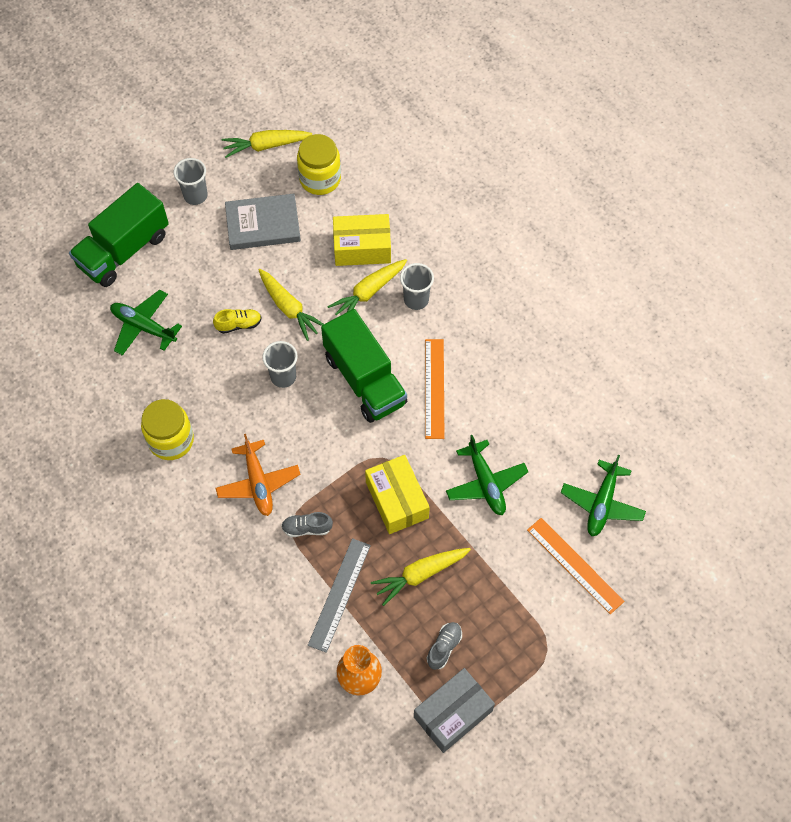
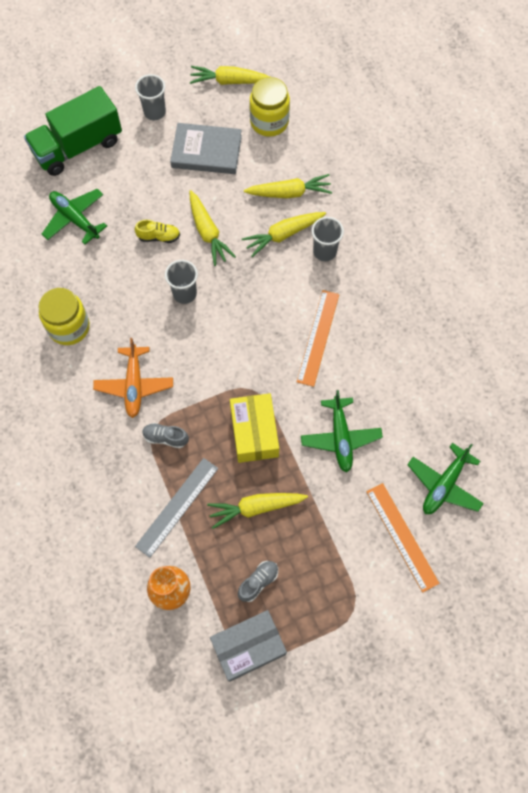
camera: 15 degrees right, 5 degrees up
(362, 248) = (289, 193): yellow box -> yellow carrot
(365, 380) = (257, 314): green truck -> none

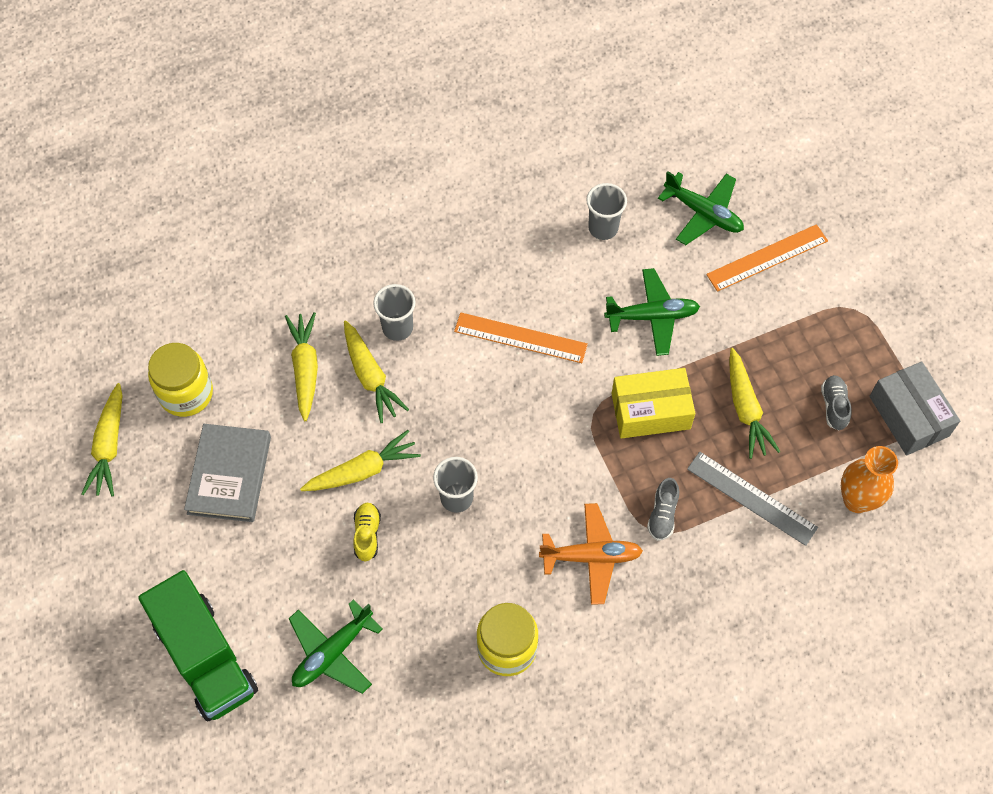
camera: 90 degrees left, 5 degrees down
(154, 112) = (153, 549): grey cup -> grey cup (603, 228)
(258, 582) = (834, 406): grey shoe -> grey shoe turned 45 degrees clockwise

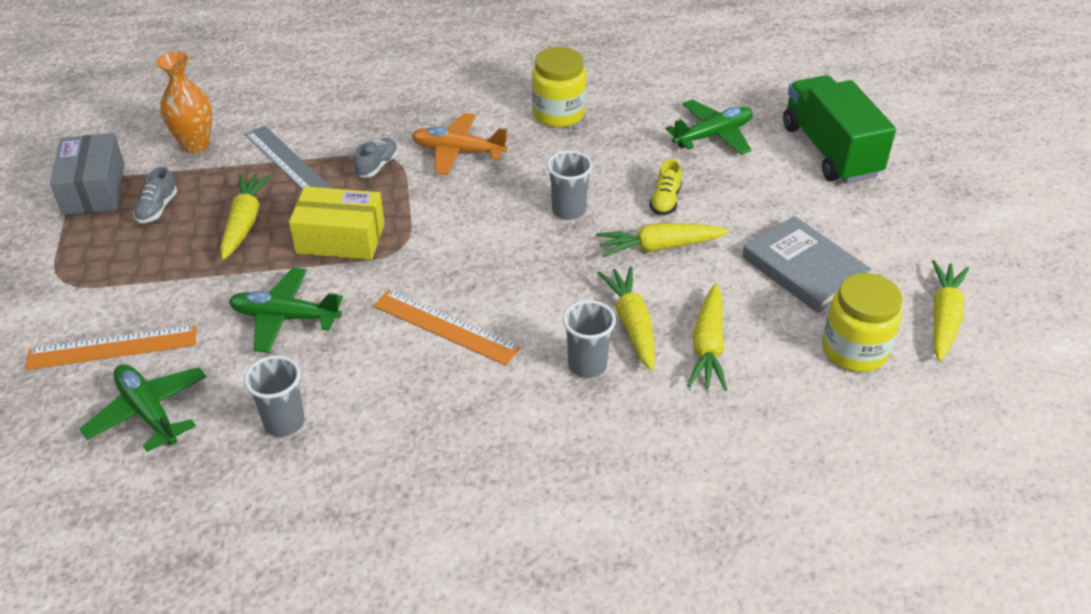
camera: 165 degrees left, 20 degrees down
(229, 475) = (804, 269): grey book -> grey book turned 60 degrees counterclockwise

